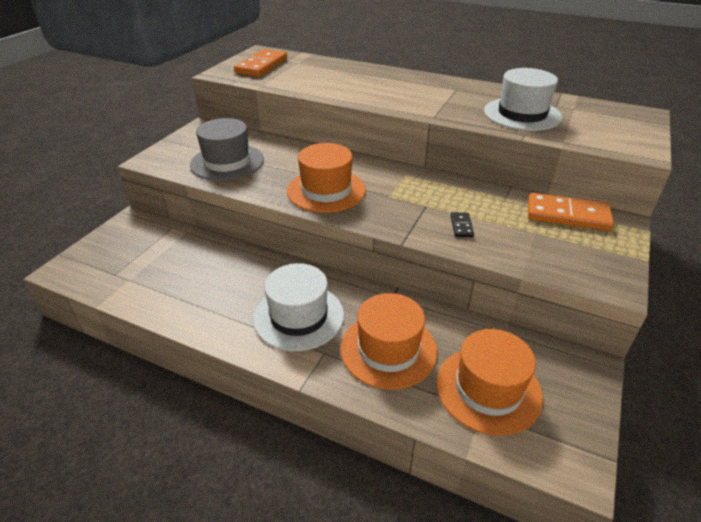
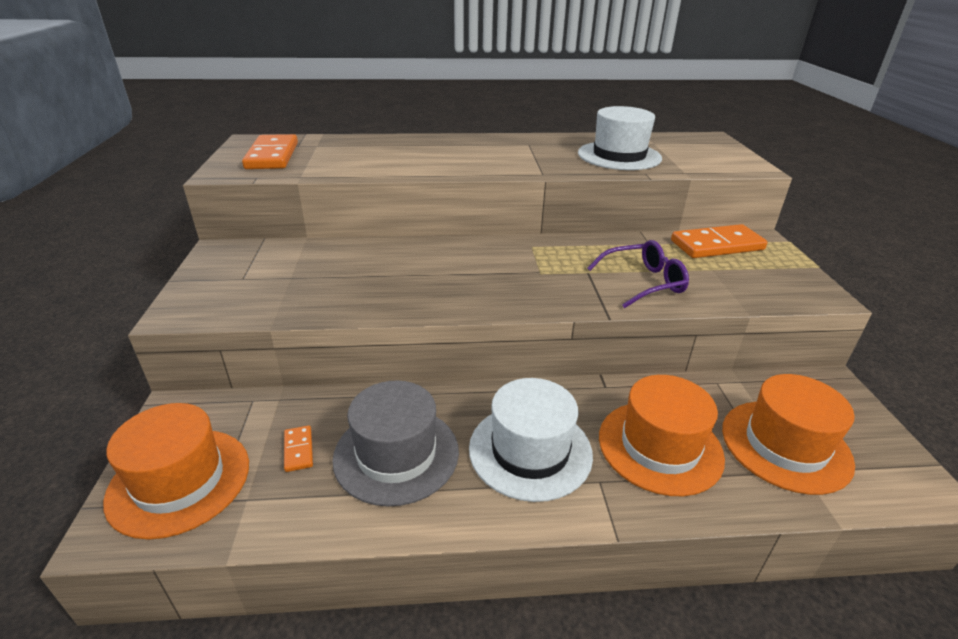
camera: 30 degrees left, 5 degrees down
(172, 264) = (298, 450): none -> orange domino
(227, 162) = (302, 285): grey hat -> grey hat (396, 454)
(326, 190) = (466, 285): orange hat -> orange hat (179, 481)
(461, 226) = (643, 282): black domino -> purple glasses

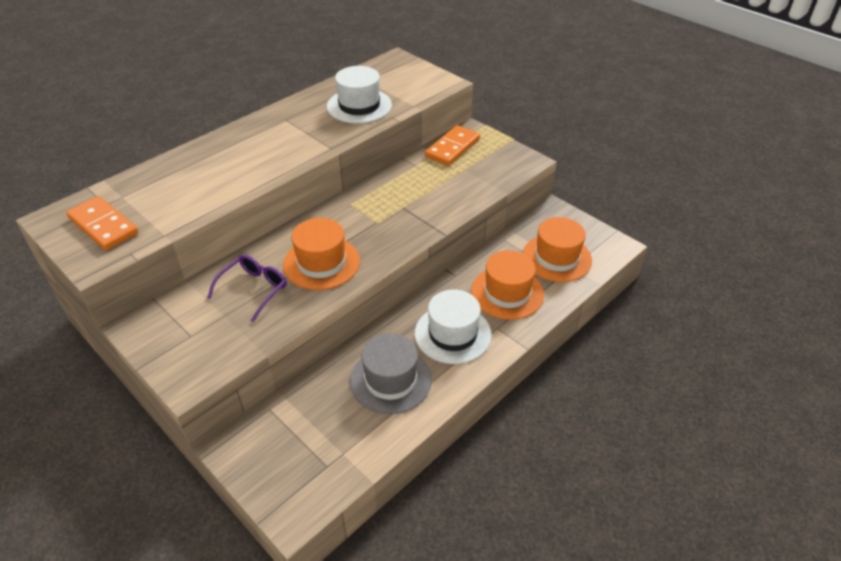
camera: 40 degrees left, 10 degrees up
(179, 481) = (293, 473): orange hat -> orange hat (321, 263)
(298, 450) = (336, 414): orange domino -> none
(643, 282) = (439, 199): purple glasses -> purple glasses (254, 289)

